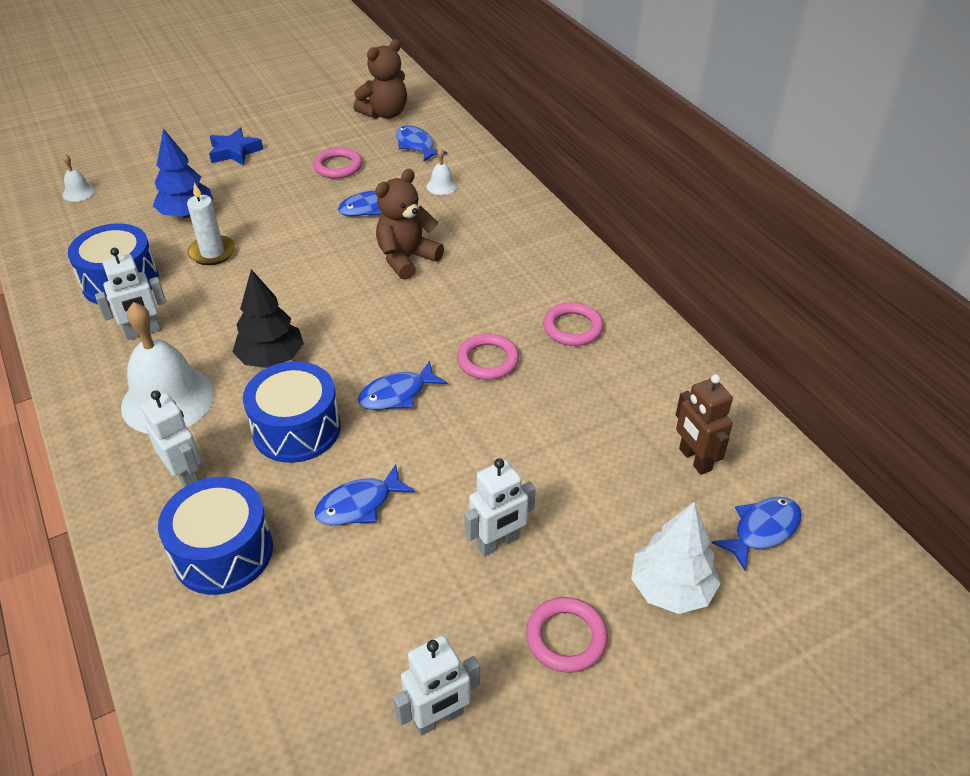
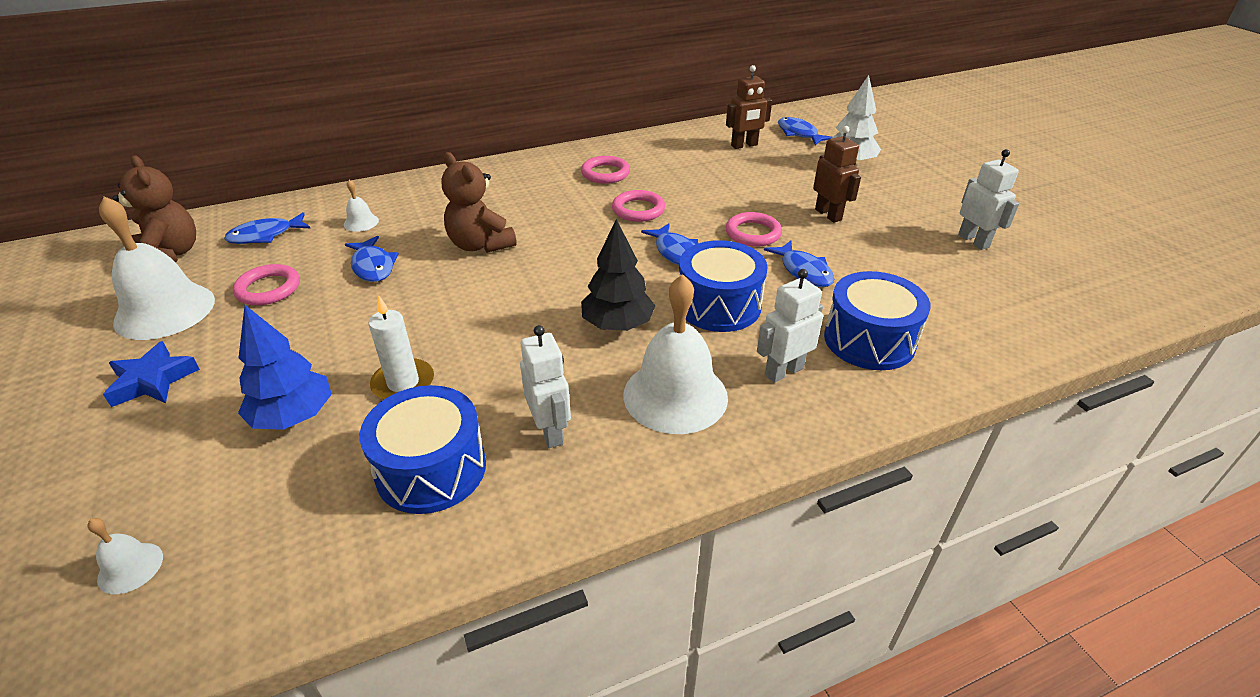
camera: 85 degrees left, 5 degrees down
(312, 133) = (165, 310): none -> white bell
(498, 543) = (828, 214): white robot -> brown robot
(566, 637) = (896, 196): pink ring -> pink ring (753, 233)

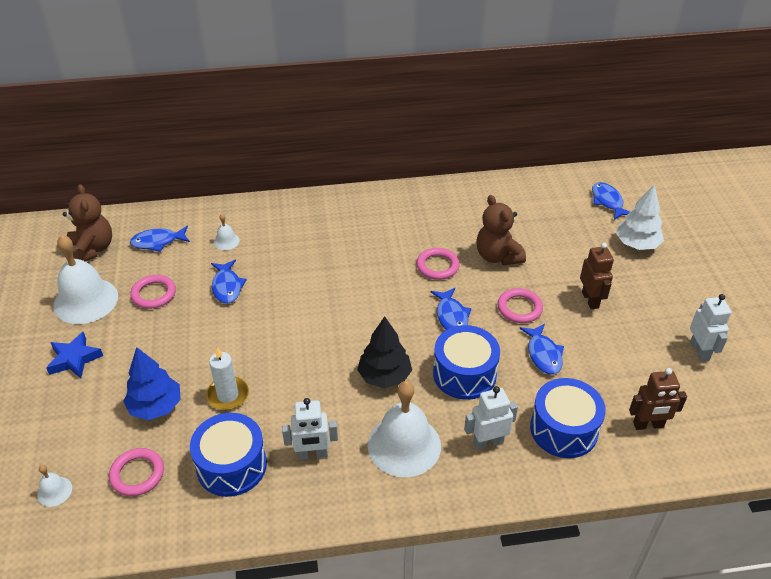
camera: 15 degrees right, 5 degrees up
(480, 245) = (307, 280): brown teddy bear -> brown teddy bear (497, 256)
(550, 431) = (312, 454): white robot -> white robot turned 90 degrees clockwise
(605, 173) = (424, 221): pink ring -> pink ring (137, 474)
(744, 145) = (553, 208): brown robot -> brown robot (648, 425)

